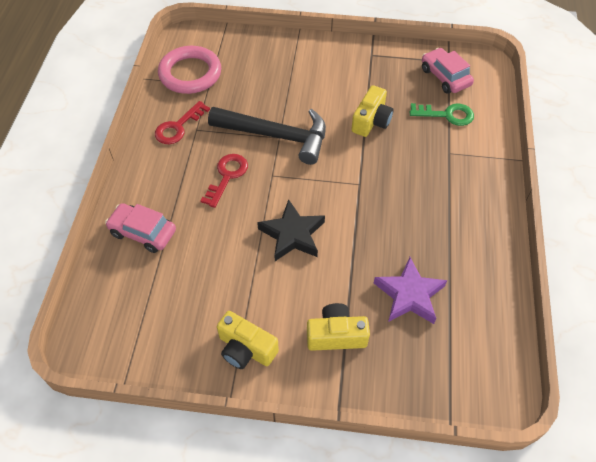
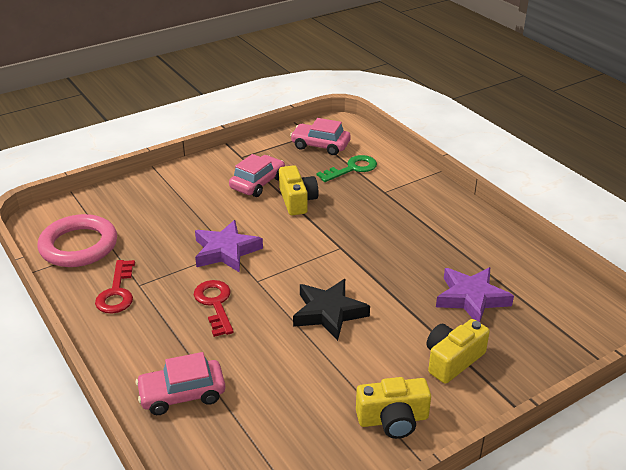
camera: 40 degrees left, 20 degrees down
(276, 136) = (226, 251): black hammer -> purple star
(358, 87) = (257, 183): none -> pink car

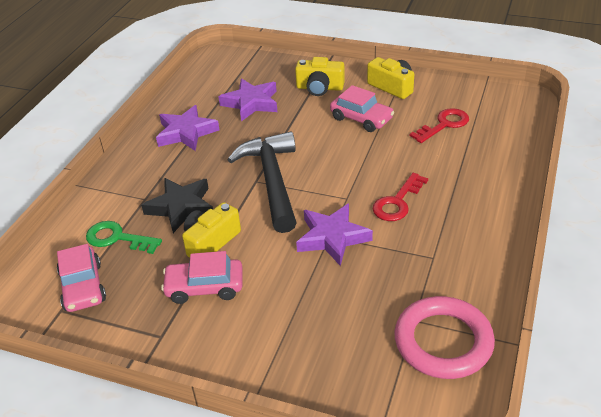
camera: 125 degrees left, 5 degrees up
(117, 292) = (457, 263): red key -> red key (444, 125)
(182, 394) = (487, 163): pink car -> pink car (361, 118)
(329, 312) = (337, 148): black star -> black star (181, 207)
(330, 255) = (272, 181): none -> black hammer
(458, 241) = (186, 132): none -> purple star

